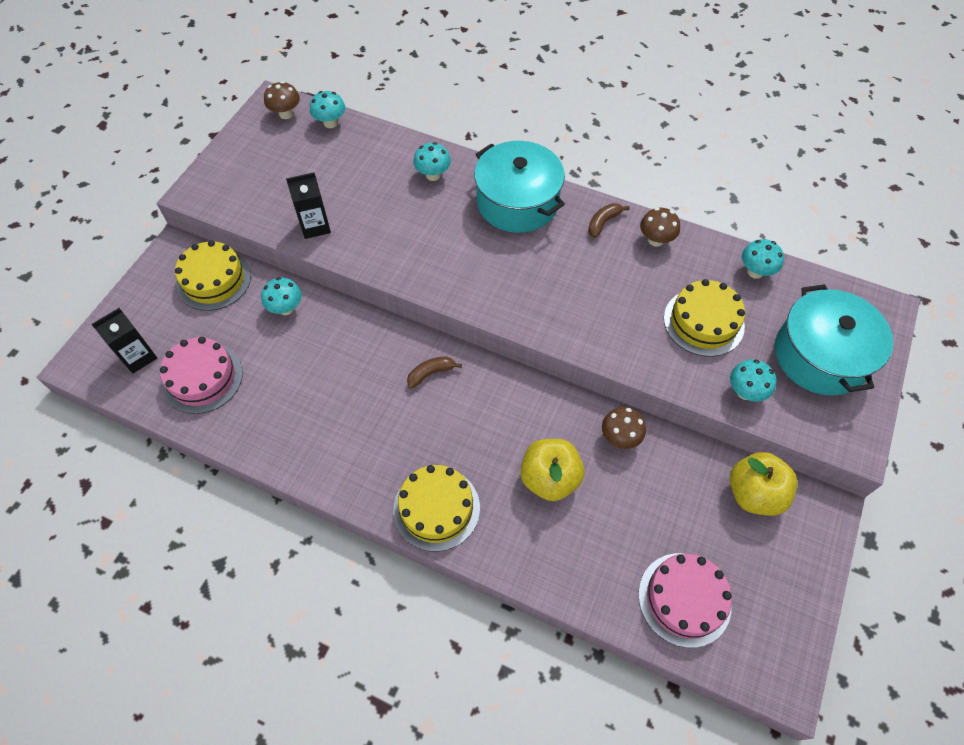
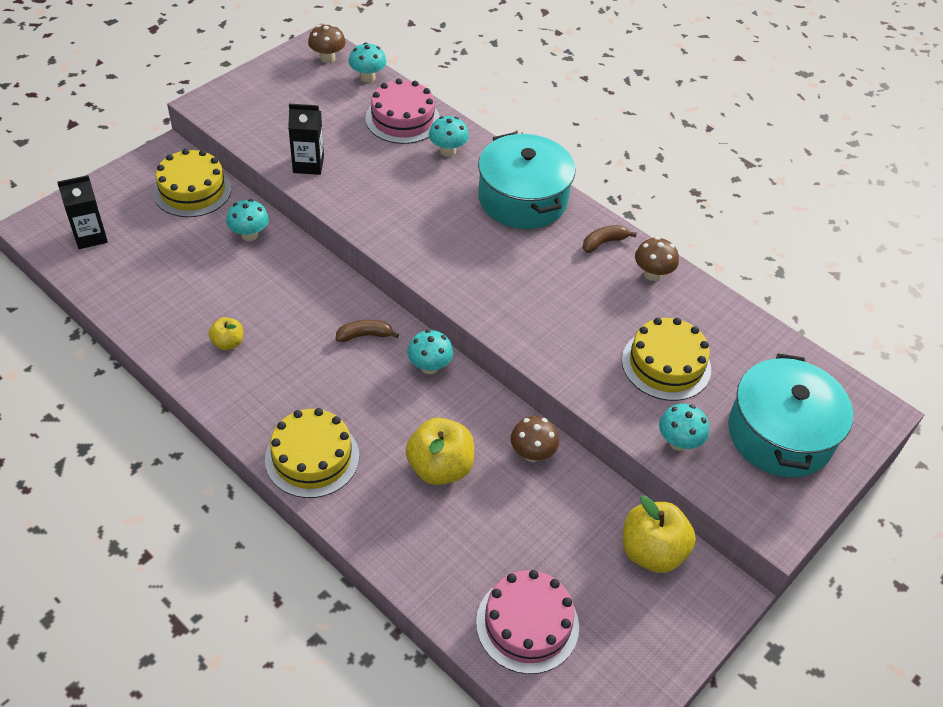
camera: 15 degrees right, 10 degrees down
(202, 378) = (141, 272): pink cake -> pink cake (402, 119)
(313, 422) = (228, 343): none -> yellow apple
(755, 271) = (747, 334): turquoise mushroom -> turquoise mushroom (429, 366)

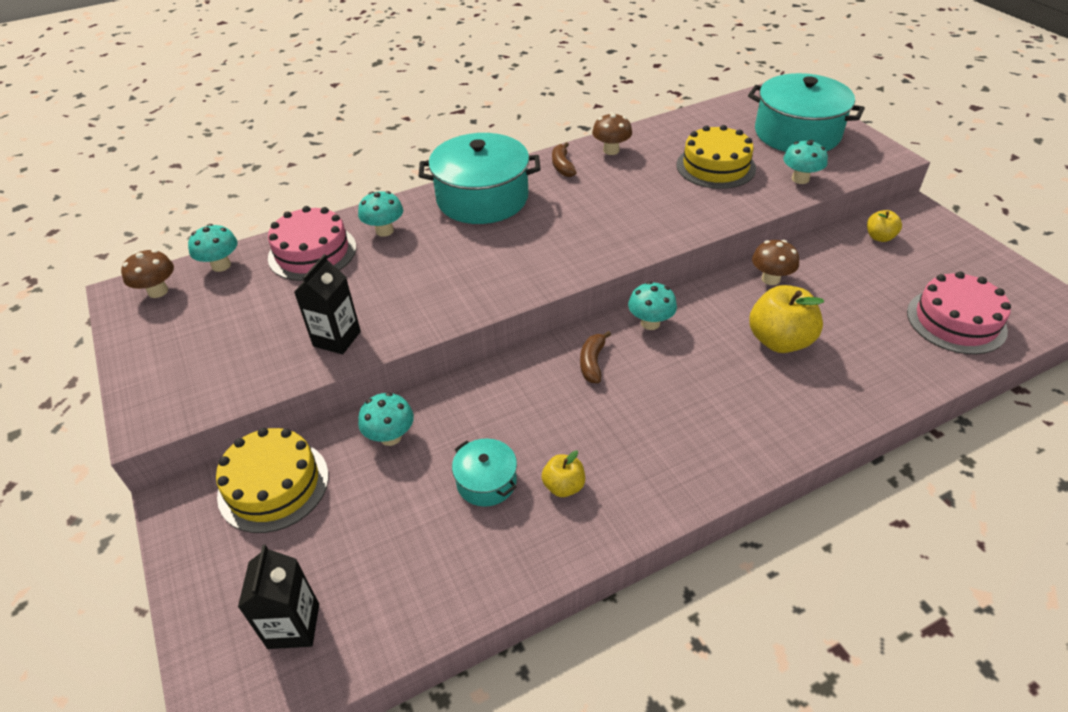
camera: 65 degrees left, 5 degrees down
(222, 298) = (486, 481): none -> turquoise pot
(312, 457) = (753, 436): yellow cake -> none
(652, 551) = (879, 237): yellow apple -> yellow apple, size x0.54

